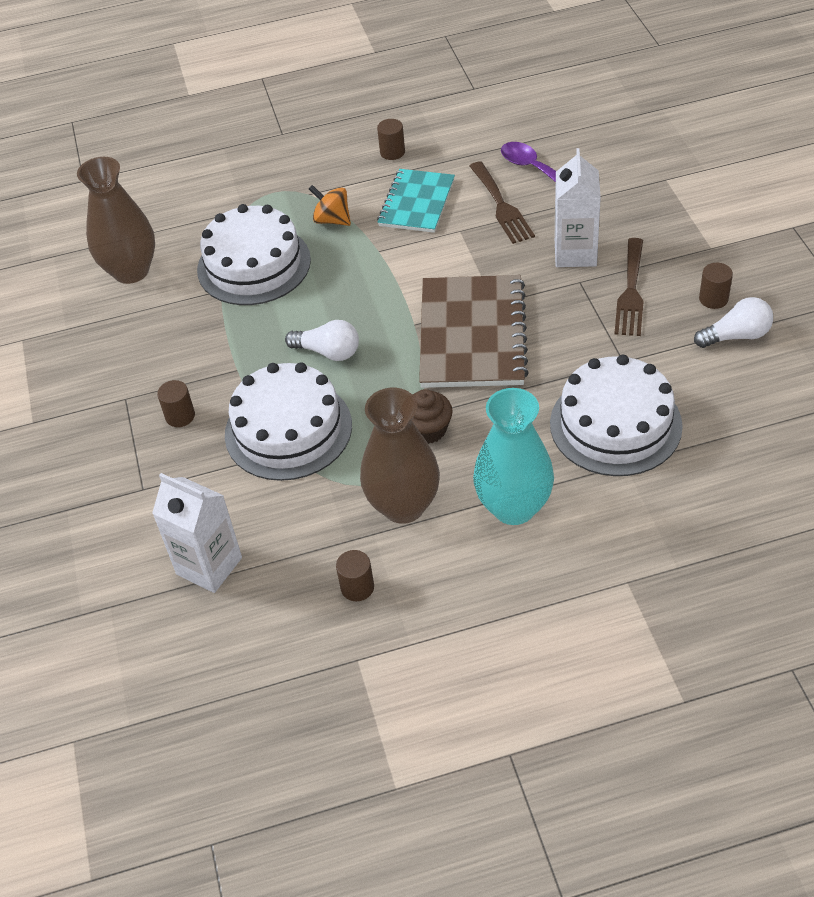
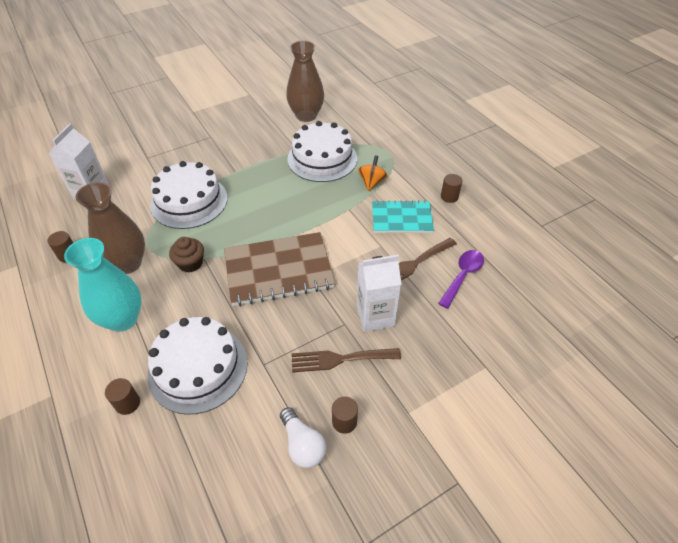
camera: 70 degrees right, 0 degrees up
(180, 416) = (198, 158): brown cylinder -> brown cylinder (127, 403)
(328, 352) = (253, 205): white light bulb -> none

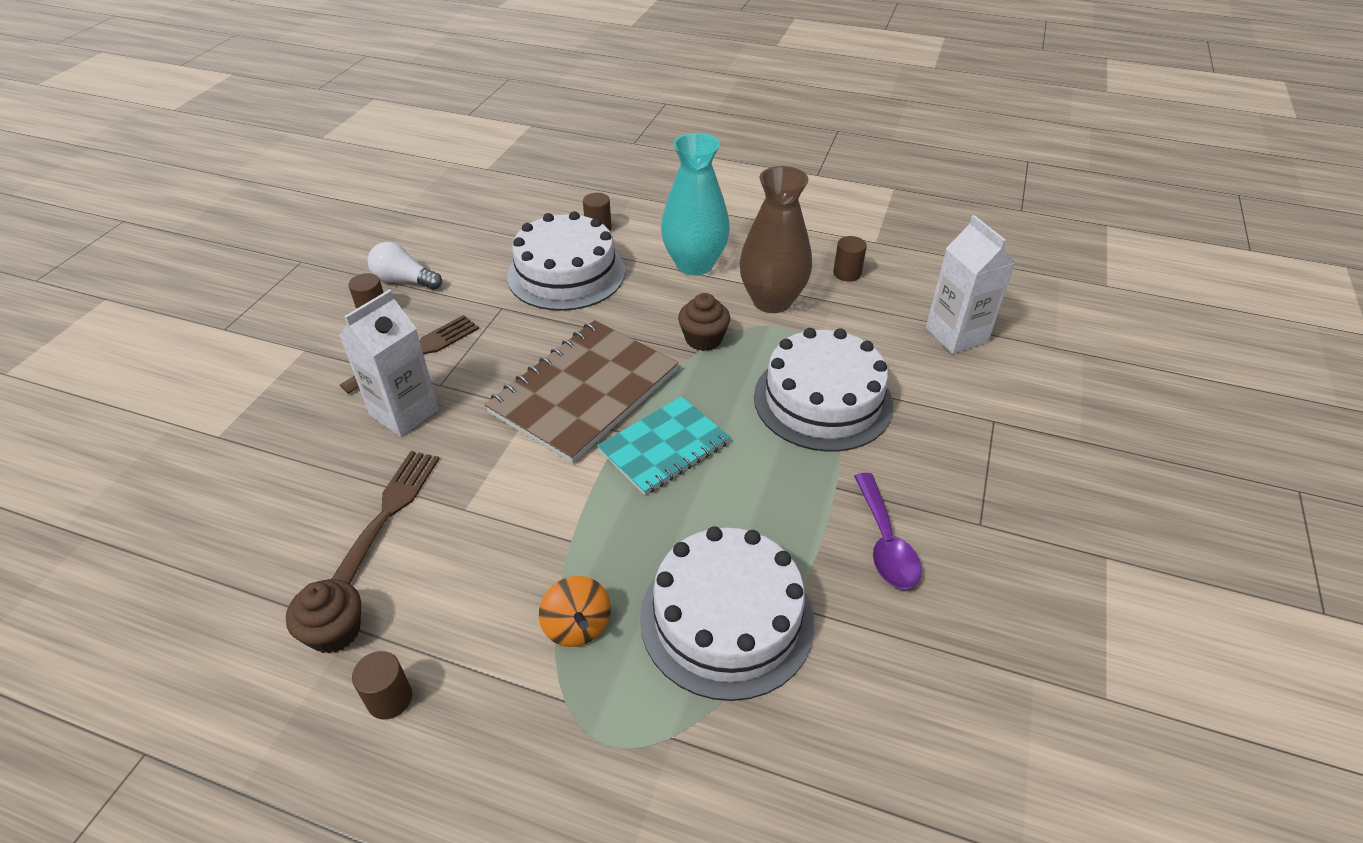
camera: 140 degrees right, 5 degrees down
(306, 115) = (901, 725): brown vase -> none
(401, 218) = (461, 581): turquoise notebook -> turquoise notebook (664, 447)
(459, 228) = (335, 631): none -> brown cupcake
(462, 276) = (293, 538): purple spoon -> purple spoon (885, 542)

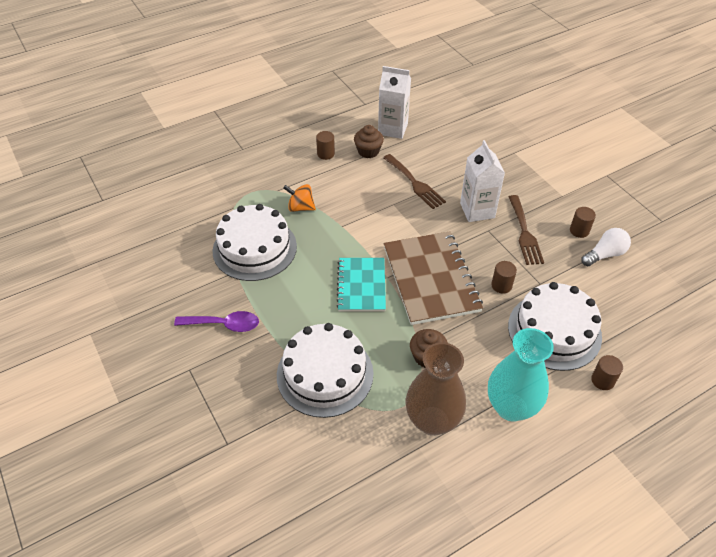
camera: 130 degrees right, 5 degrees up
(847, 273) = (423, 495): brown cylinder -> brown cylinder (501, 285)
(885, 542) = (224, 324): purple spoon -> purple spoon turned 150 degrees clockwise
(956, 335) = (302, 500): white carton -> white carton (393, 129)

